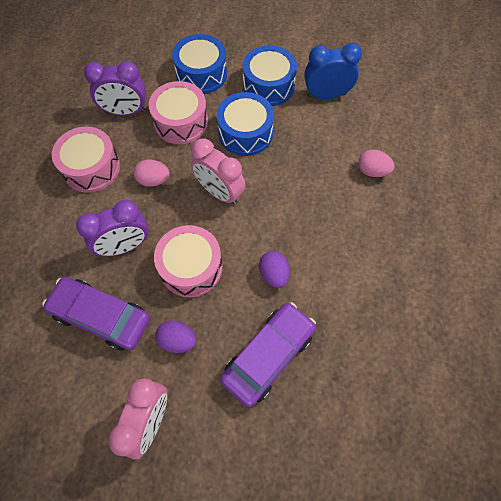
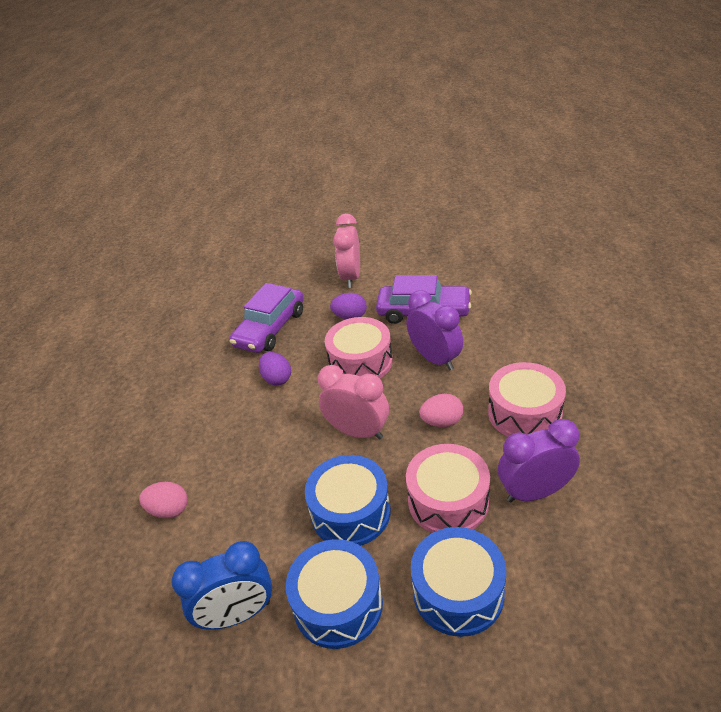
camera: 170 degrees right, 25 degrees down
(124, 246) = (435, 359): purple clock -> purple clock turned 90 degrees clockwise

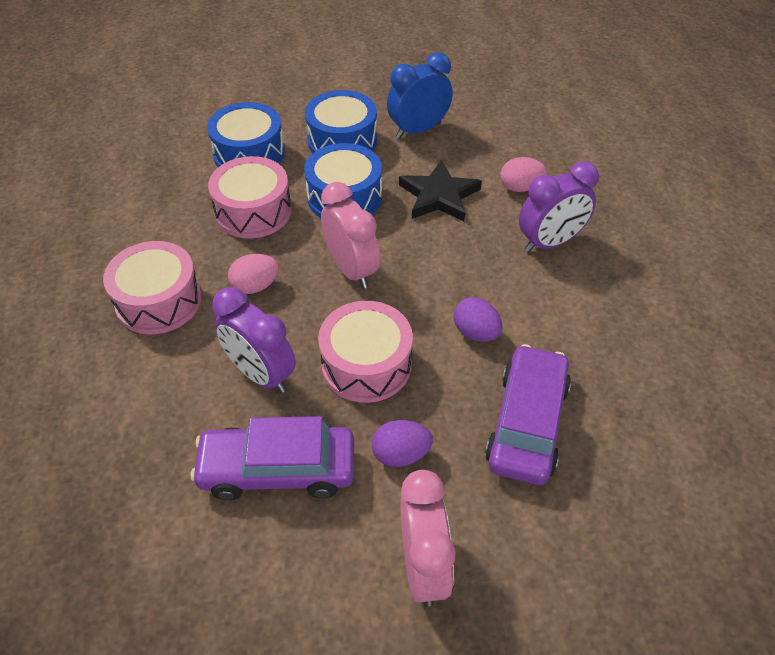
camera: 165 degrees right, 10 degrees up
(254, 506) = (439, 196): none -> black star
(358, 432) = (352, 270): pink clock -> pink clock turned 135 degrees counterclockwise
(535, 492) = (170, 223): purple clock -> purple clock (550, 242)

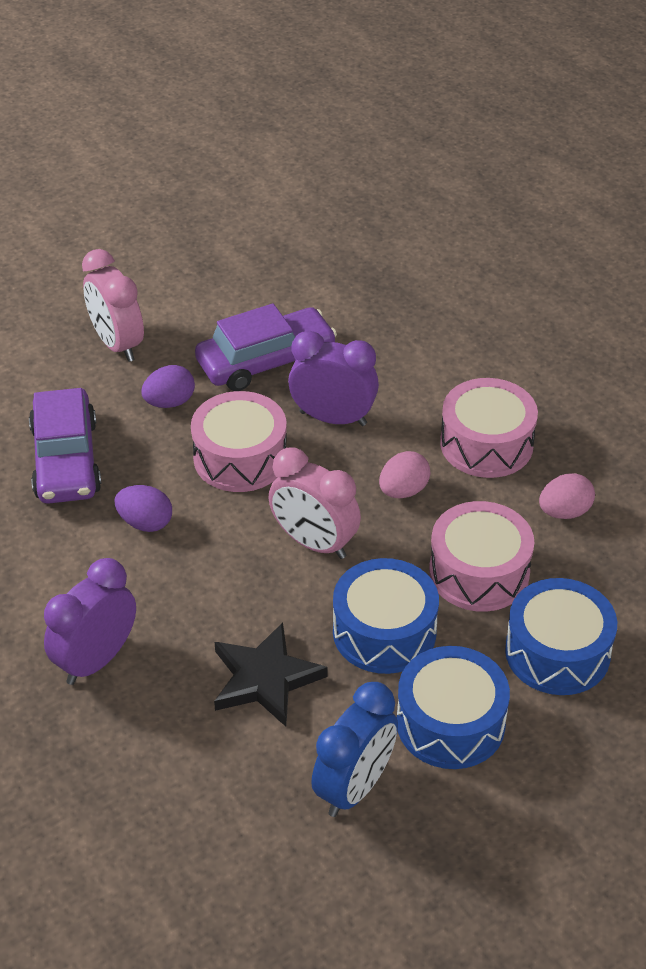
camera: 155 degrees right, 5 degrees down
(520, 187) = (161, 733): pink egg -> pink egg (564, 512)

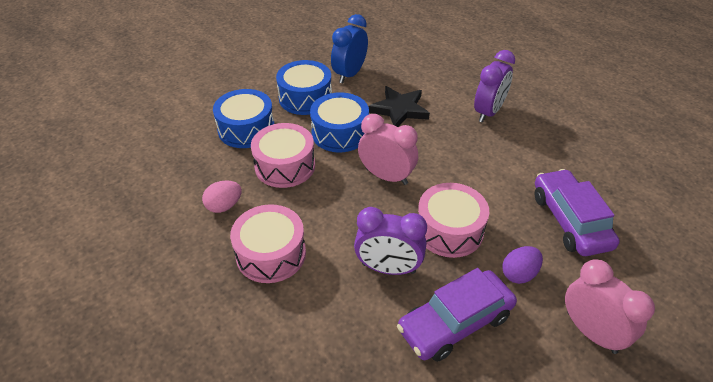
camera: 175 degrees right, 0 degrees up
(145, 523) = (495, 182): purple egg -> none
(403, 491) = (332, 213): pink egg -> none

